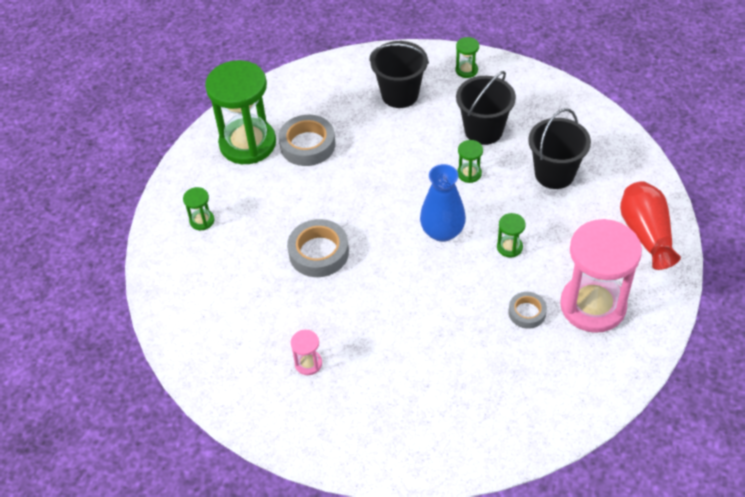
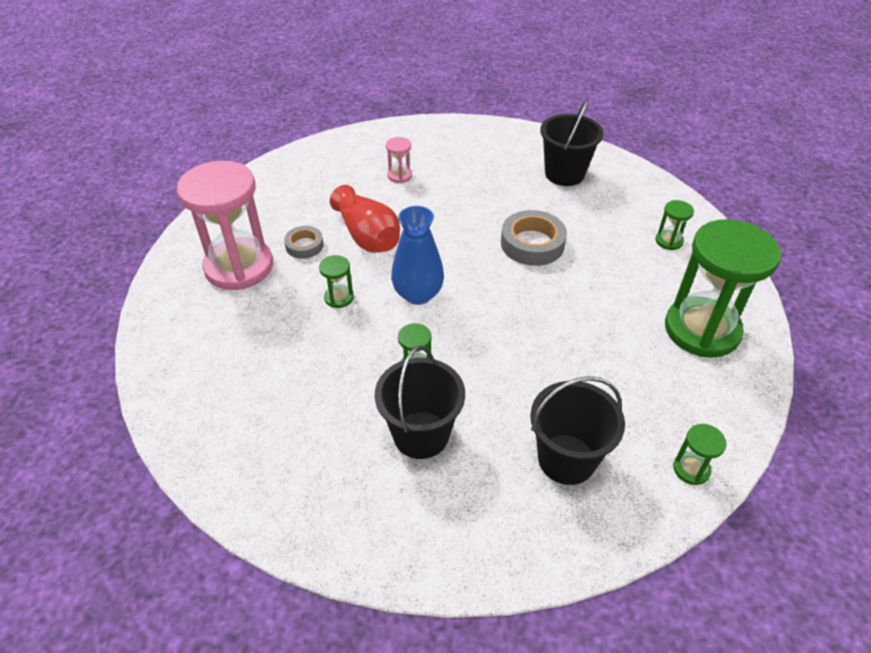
camera: 155 degrees right, 5 degrees down
(307, 145) = (632, 348): grey tape -> none
(308, 363) = (482, 168): pink hourglass -> pink hourglass (399, 176)
(466, 70) = (491, 540): green hourglass -> green hourglass (691, 469)
(554, 174) = (306, 397): black bucket -> black bucket (564, 174)
(646, 234) = (182, 352): red vase -> red vase (367, 236)

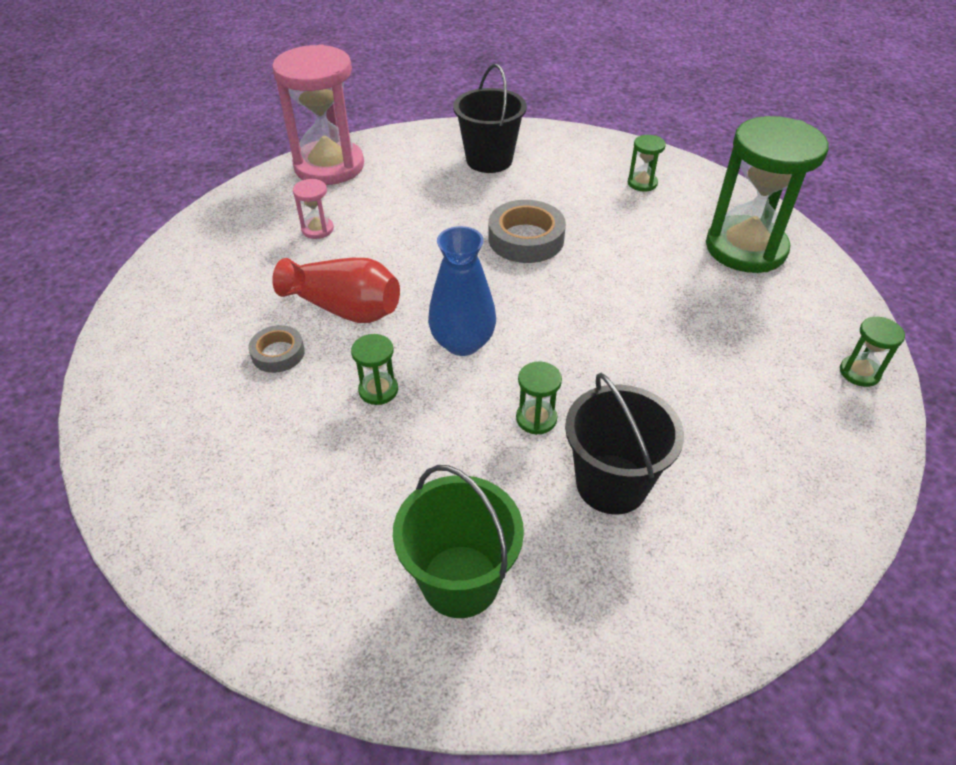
camera: 35 degrees left, 0 degrees up
(239, 267) = (216, 417): pink hourglass -> pink hourglass (329, 166)
(277, 434) = (460, 581): none -> green bucket
(566, 459) = (760, 425): black bucket -> none

